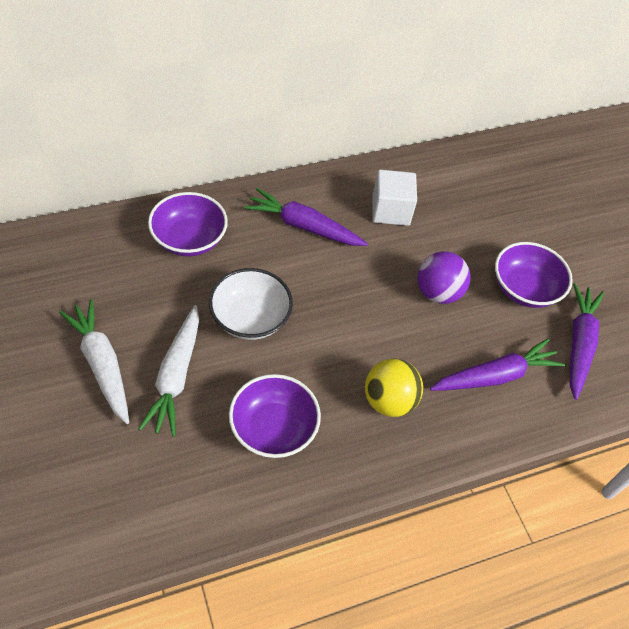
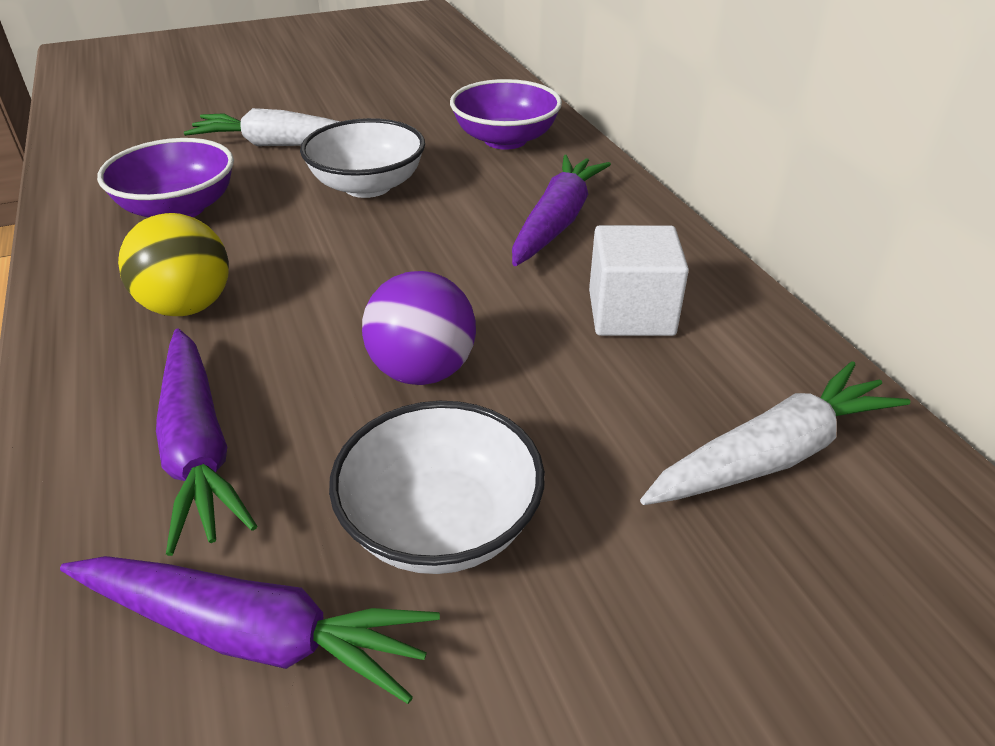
camera: 95 degrees right, 15 degrees down
(101, 364) = (308, 107): white carrot -> white carrot (772, 454)
(524, 289) = (441, 523): purple bowl -> white bowl

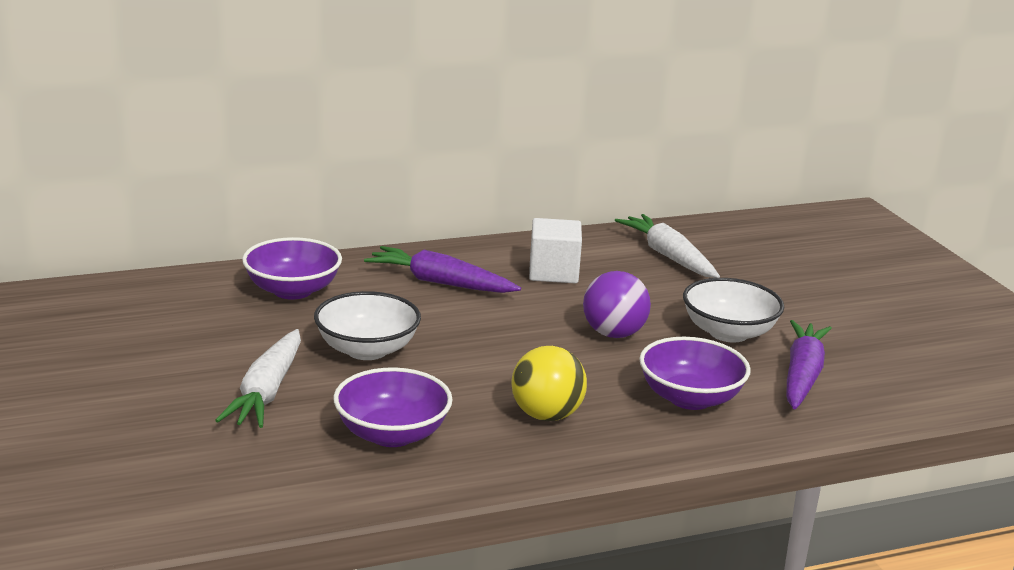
camera: 90 degrees left, 15 degrees down
(199, 448) = (690, 398): purple carrot -> purple bowl

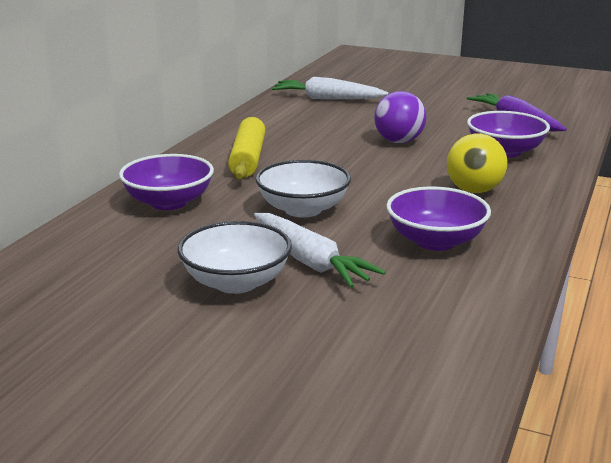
camera: 45 degrees left, 0 degrees up
(440, 283) = (247, 158): purple carrot -> yellow rolling pin
(553, 272) = (293, 128): white cube -> none
(728, 333) = (442, 118): white bowl -> white bowl (236, 282)

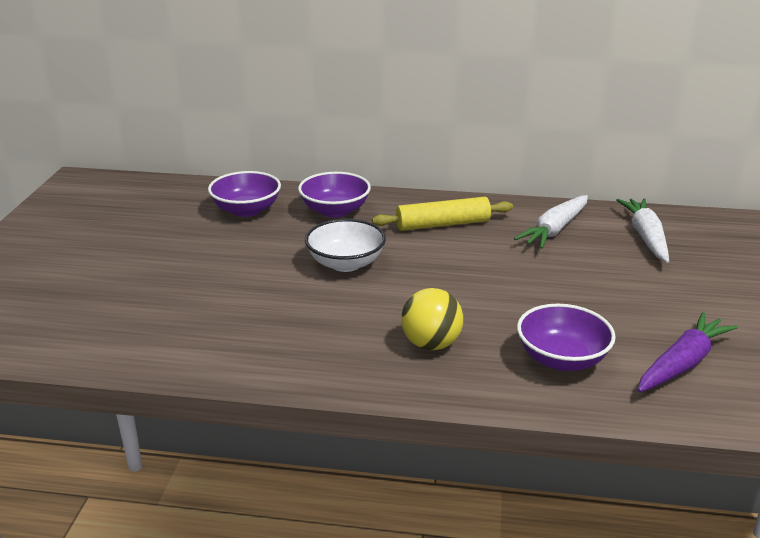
camera: 75 degrees right, 5 degrees up
(236, 282) = (213, 257): white bowl -> none
(310, 261) = (252, 279): white carrot -> white carrot (555, 230)
(399, 141) = (543, 291): purple ball -> none
(435, 241) = (305, 330): purple bowl -> purple bowl (246, 210)

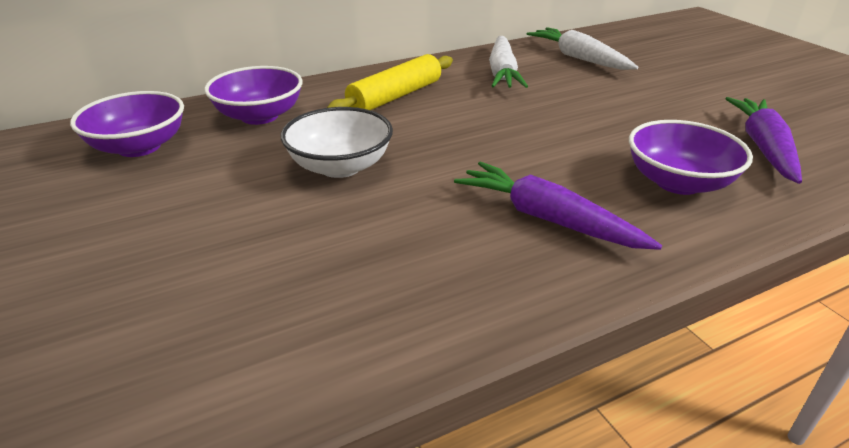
camera: 35 degrees left, 5 degrees up
(431, 344) = (547, 219): yellow ball -> purple carrot

